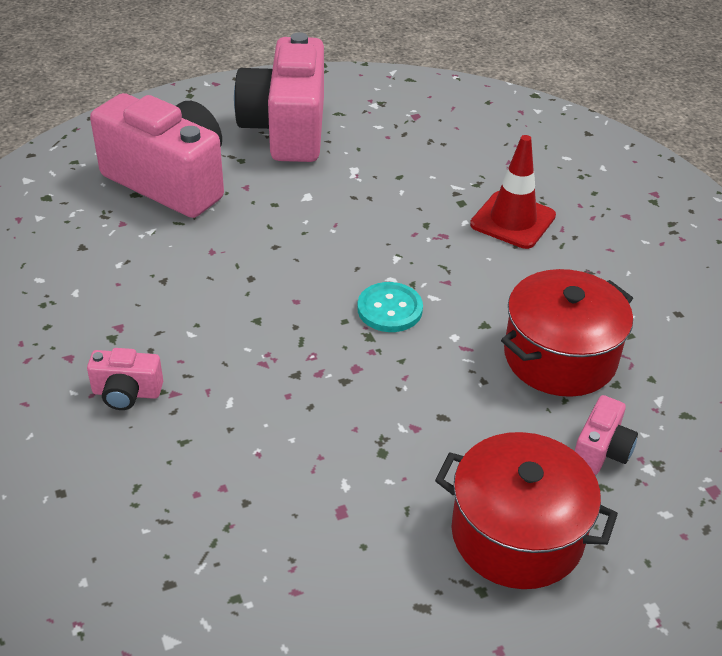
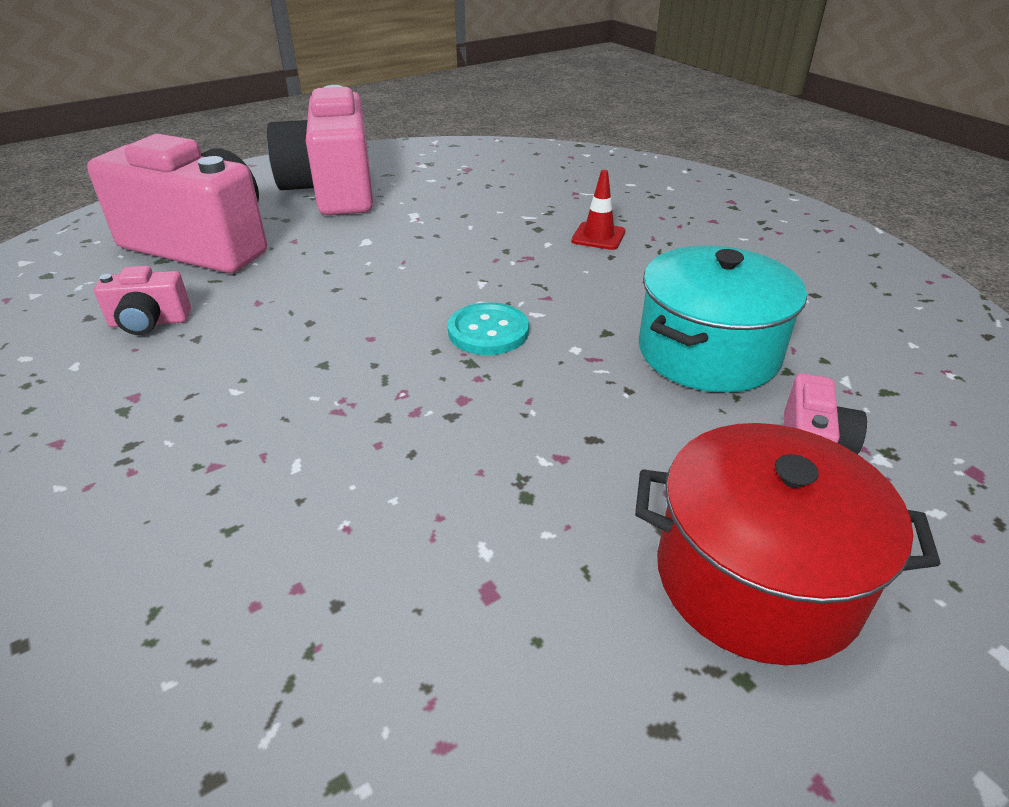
camera: 10 degrees left, 5 degrees down
(126, 393) = (141, 476): pink camera -> pink camera (149, 322)
(512, 220) = (598, 236): red traffic cone -> red traffic cone, size x0.62
(560, 357) = (708, 352): red pot -> turquoise pot

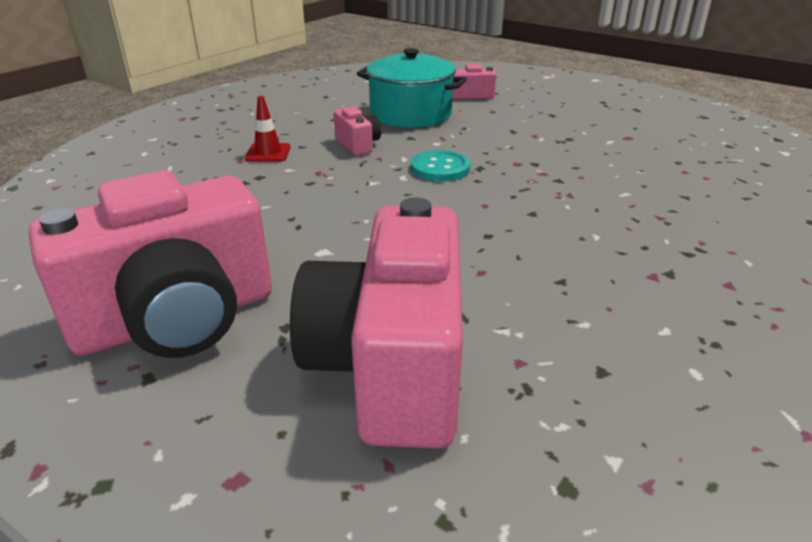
camera: 110 degrees left, 5 degrees down
(149, 322) = (568, 320): pink camera -> pink camera (358, 145)
(757, 578) = (558, 101): red pot -> none

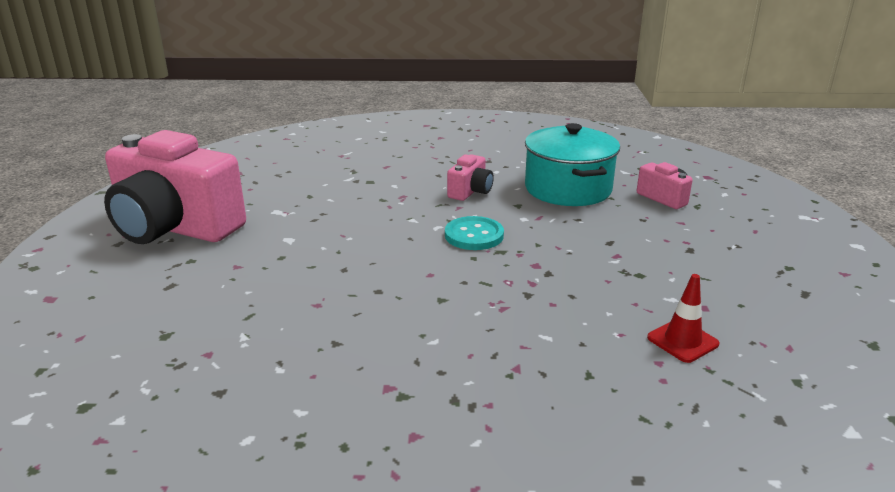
camera: 55 degrees right, 5 degrees down
(268, 153) = (410, 169): red traffic cone -> red traffic cone (682, 341)
(391, 366) = (171, 308): pink camera -> none

